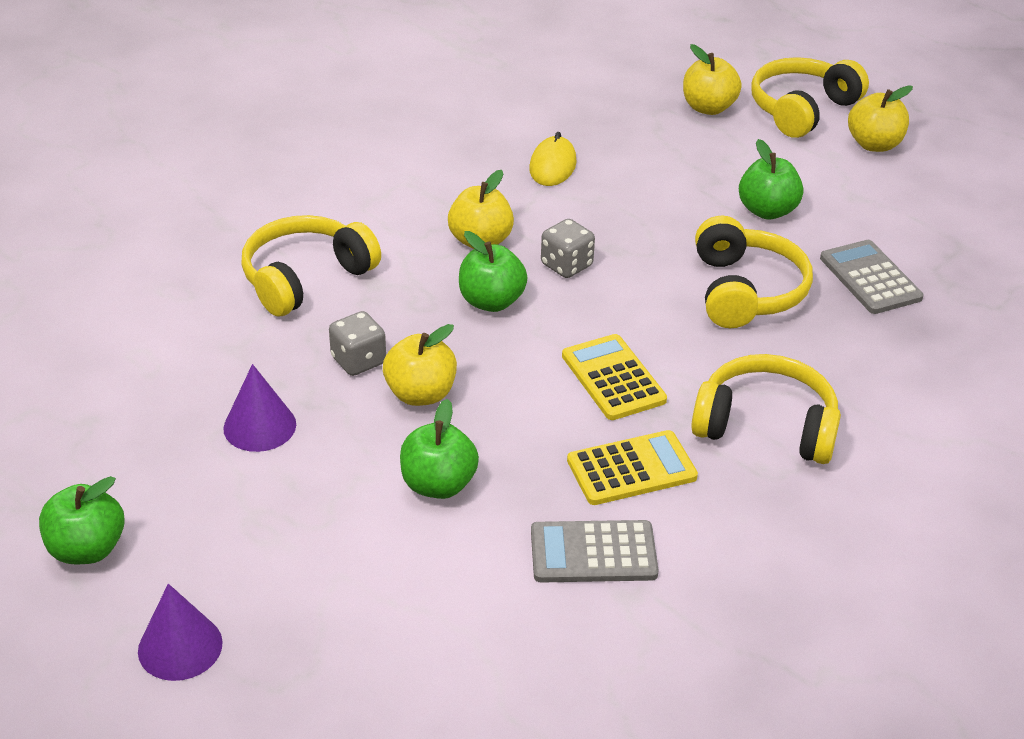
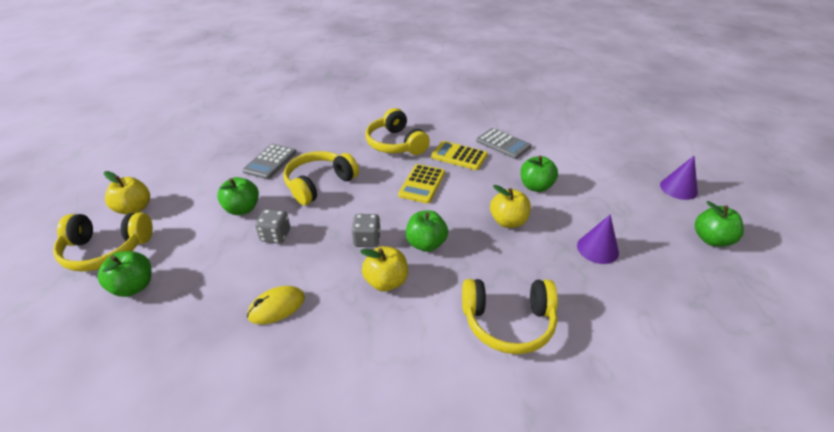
camera: 135 degrees left, 0 degrees up
(358, 361) = (522, 253): grey dice -> grey dice (275, 236)
(708, 108) = (134, 286): yellow apple -> green apple

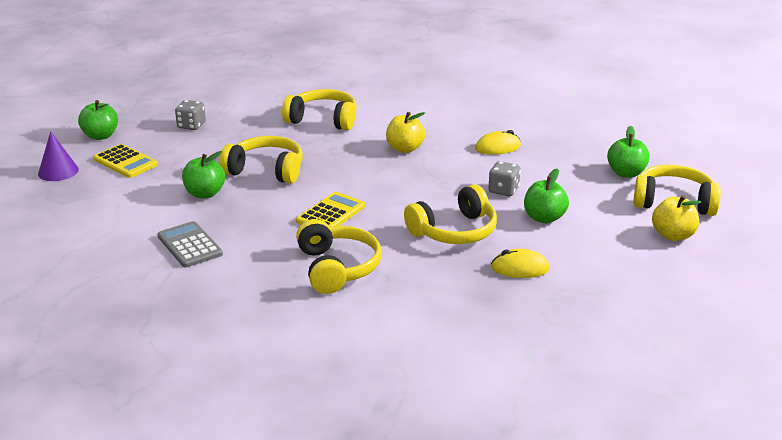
camera: 165 degrees left, 10 degrees down
(270, 162) = (520, 268): grey calculator -> yellow mouse
(367, 240) = (412, 176): grey dice -> grey dice (191, 126)
(426, 244) = (357, 166): green apple -> none
(459, 156) = (262, 238): yellow calculator -> yellow calculator (125, 162)
(508, 221) = (266, 170): yellow apple -> yellow headphones
(597, 249) = (207, 143): purple cone -> none

